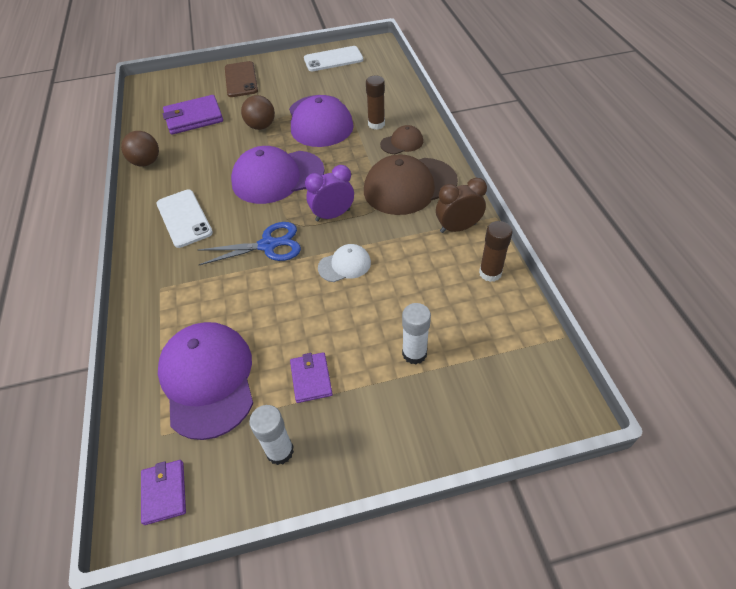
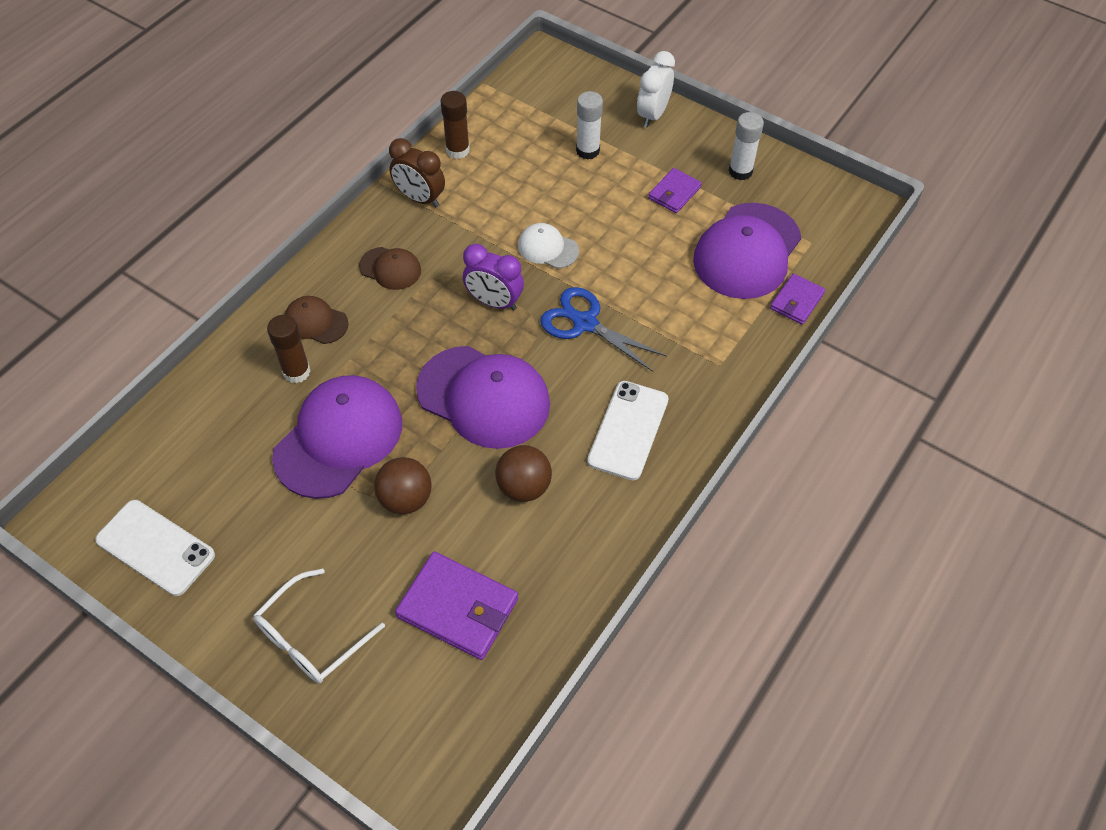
camera: 135 degrees left, 5 degrees up
(146, 162) = (592, 569): brown ball -> brown ball (524, 487)
(164, 492) = (834, 207): purple wallet -> purple wallet (796, 301)
(241, 79) = (311, 637): brown phone -> white glasses
(409, 186) = (390, 268): brown cap -> brown cap, size x0.50
(413, 438) = (652, 115): none -> white clock

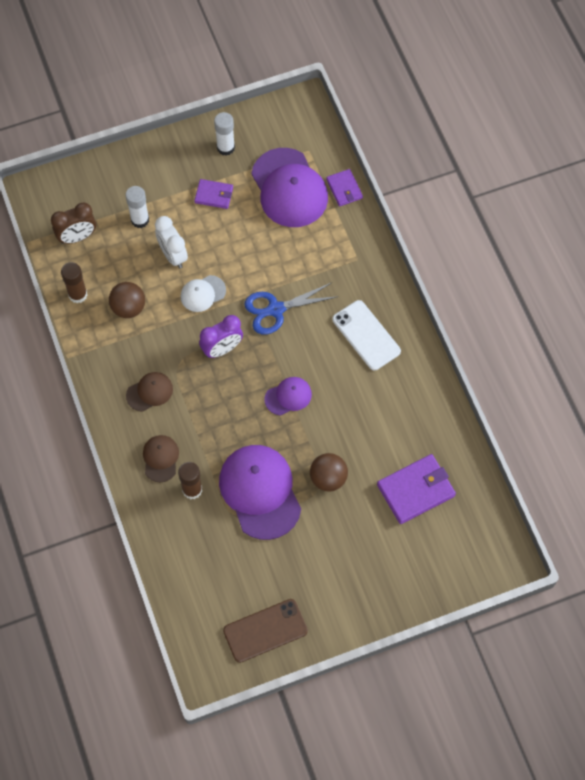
camera: 55 degrees left, 10 degrees up
(155, 548) = (265, 631): white phone -> brown phone
(311, 637) = (382, 575): white glasses -> none
(316, 322) = (160, 458): brown cap -> brown cap turned 120 degrees clockwise
(420, 198) = (103, 342): brown clock -> brown clock (77, 237)
(484, 397) = (288, 396): purple cap -> purple cap, size x0.50
(524, 487) = (364, 412): brown ball -> brown ball (128, 308)
(652, 115) = (139, 162): white clock -> white clock (173, 255)
(674, 193) = (214, 195): purple wallet -> purple wallet turned 60 degrees counterclockwise

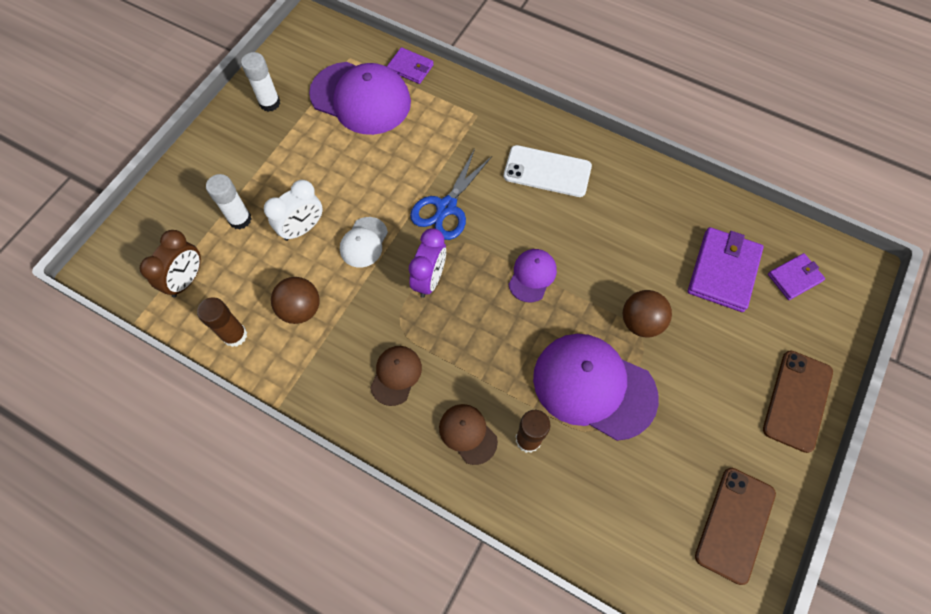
camera: 40 degrees left, 0 degrees up
(173, 255) = (302, 228): white clock -> white clock turned 60 degrees counterclockwise
(214, 195) = (295, 149): purple wallet -> purple wallet (794, 278)
(377, 600) = (797, 400): none -> brown phone

